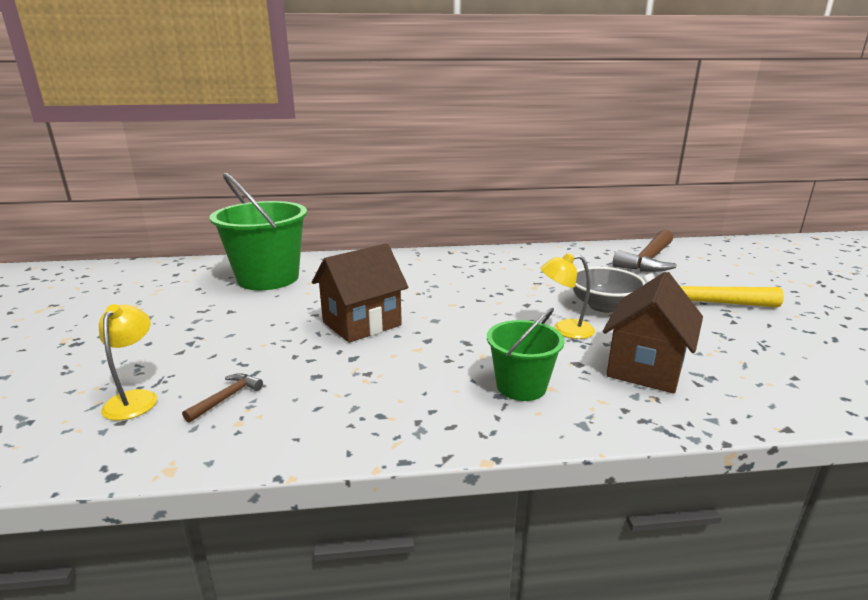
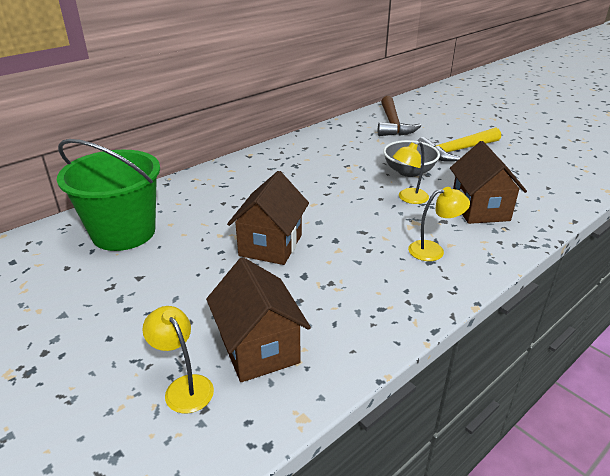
camera: 35 degrees left, 10 degrees up
(226, 398) = (259, 349): brown hammer -> brown house
(521, 386) = (433, 250): green bucket -> yellow lamp

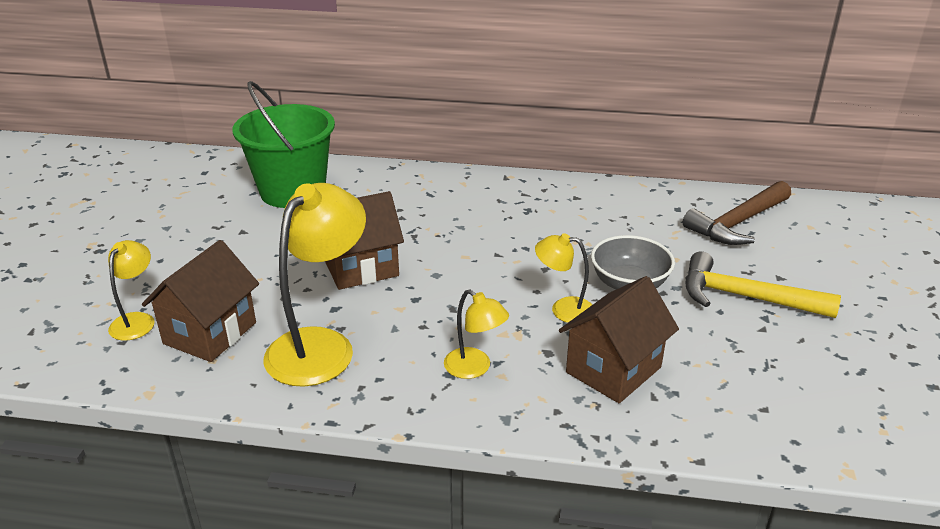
camera: 50 degrees right, 0 degrees up
(341, 299) = (320, 345): none -> yellow lamp

